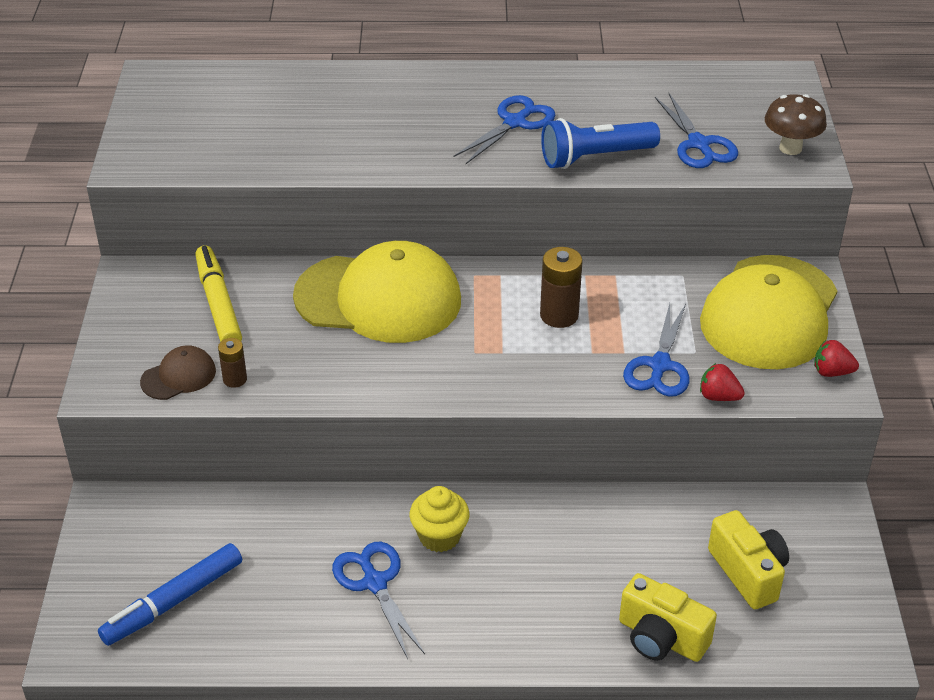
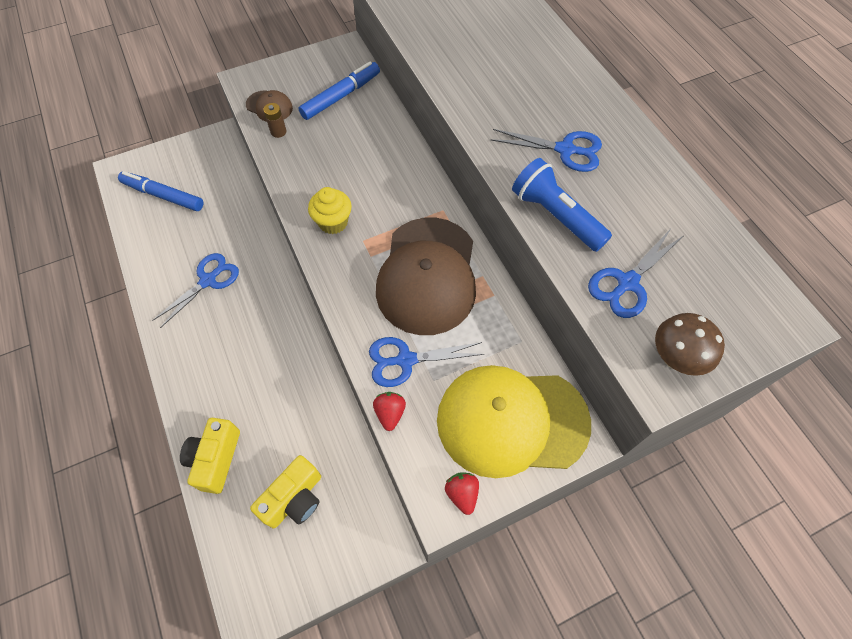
camera: 65 degrees right, 20 degrees up
(218, 304) = (341, 96): yellow marker -> blue marker
(378, 298) = (388, 169): yellow cap -> none
(439, 536) = (257, 298): yellow cupcake -> yellow cupcake (333, 222)
(559, 315) = (427, 275): brown battery -> brown cap

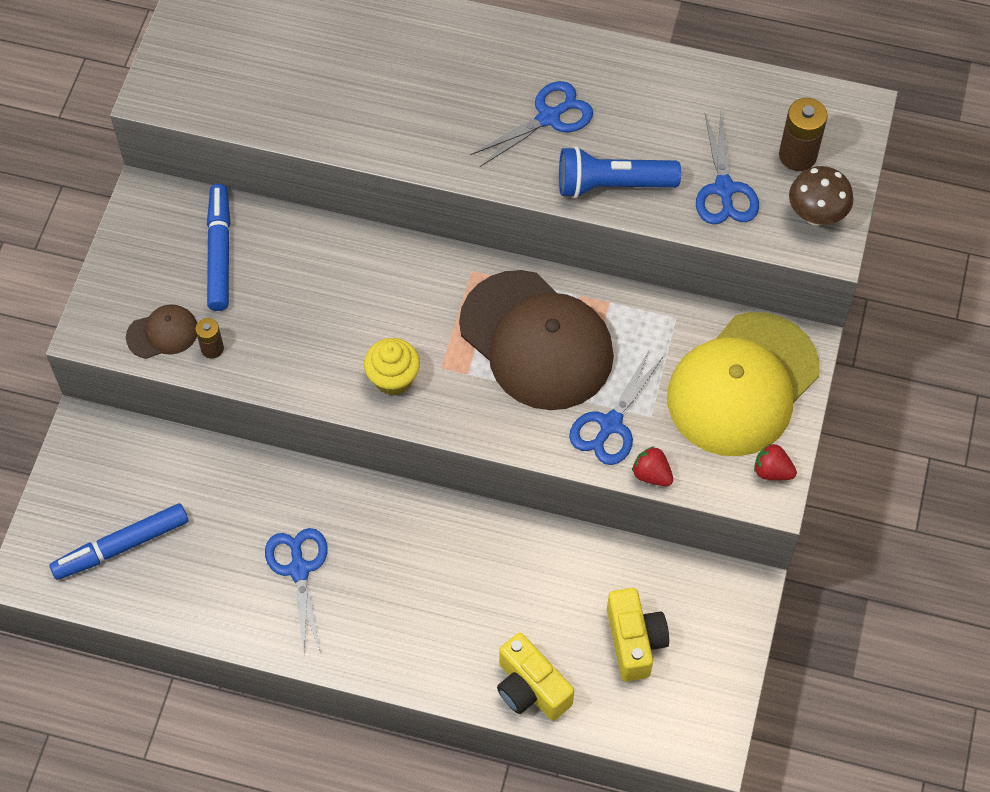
camera: 50 degrees left, 0 degrees up
(708, 309) = (797, 155): none -> brown battery

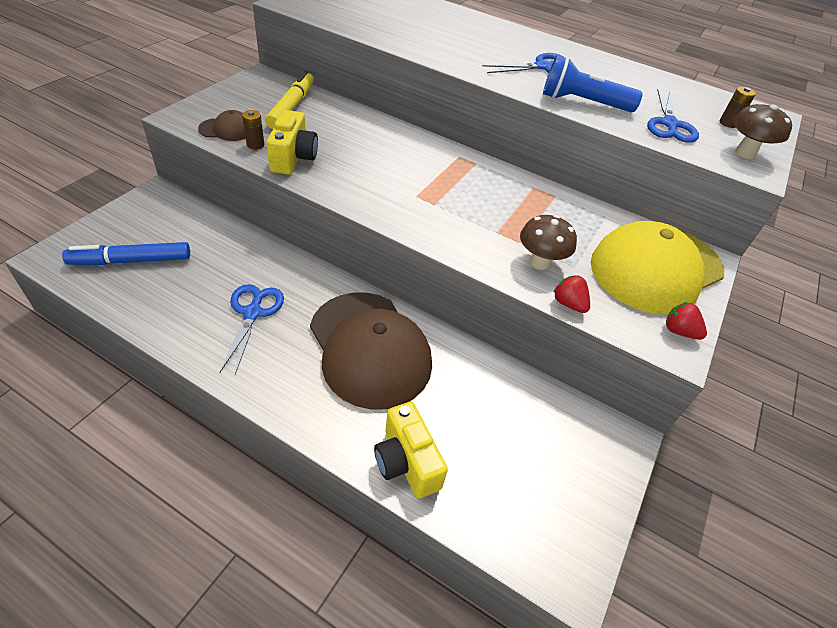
camera: 10 degrees right, 15 degrees down
(219, 252) = (292, 107): blue marker -> yellow marker
(393, 378) = (376, 192): yellow cupcake -> none
(536, 341) = (494, 201): brown cap -> brown cap (369, 348)
(610, 424) = (540, 262): blue scissors -> brown mushroom
(634, 641) = (514, 451): yellow camera -> yellow camera (293, 158)
(797, 155) = (728, 123): brown battery -> brown battery, size x0.60

